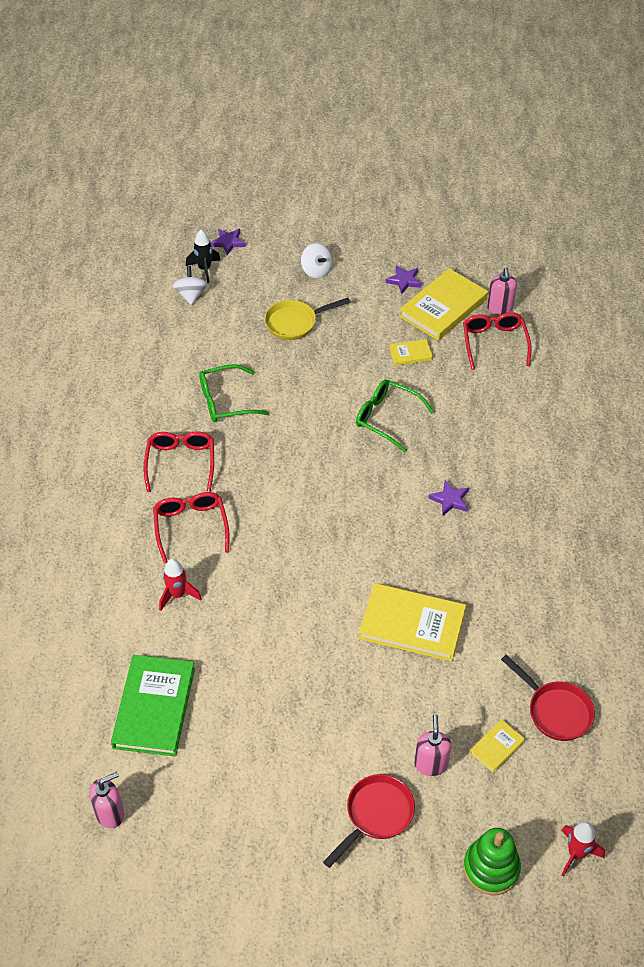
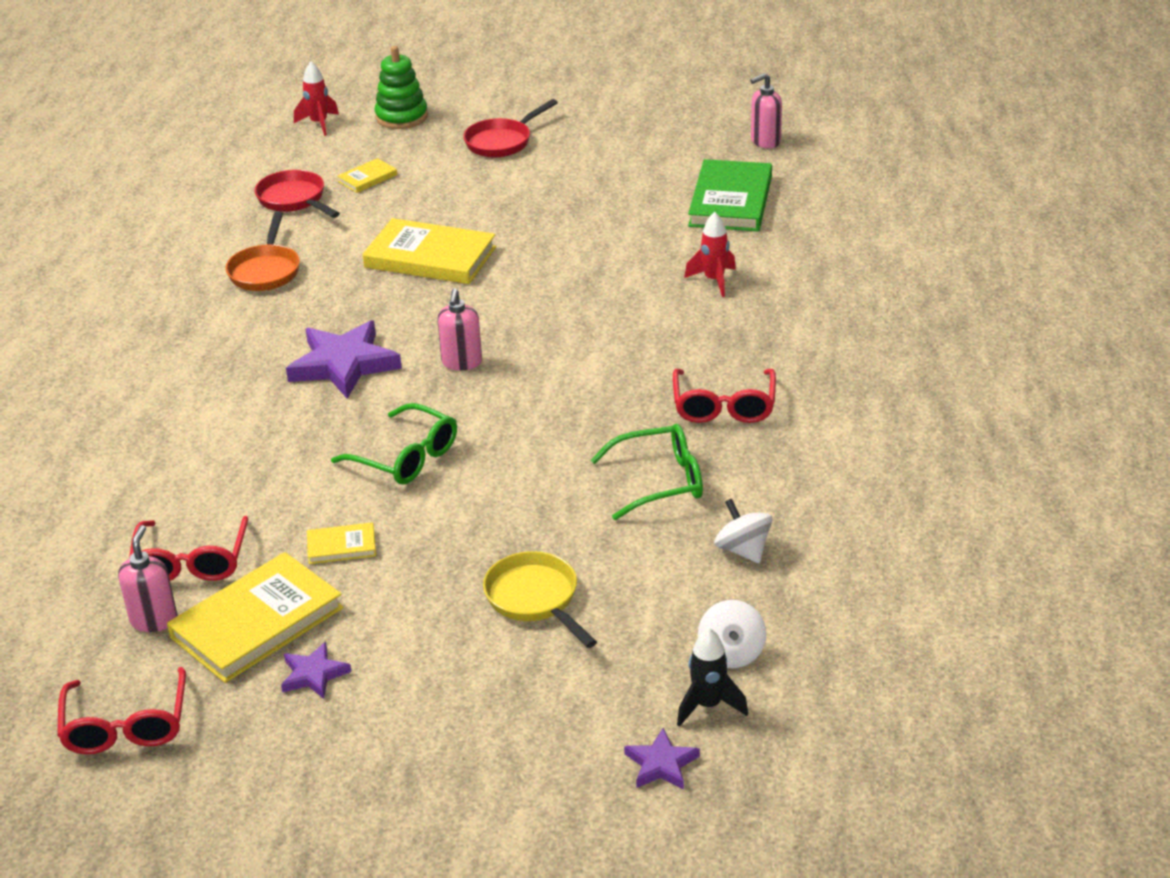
camera: 175 degrees left, 15 degrees down
(191, 527) = (703, 340): red glasses -> red glasses (126, 725)
(295, 323) = (535, 599): yellow pan -> yellow pan turned 105 degrees counterclockwise
(316, 271) = (482, 698): white spinning top -> white spinning top (743, 550)
(431, 764) = (439, 169): pink soap dispenser -> pink soap dispenser (462, 362)
(450, 500) = (344, 365): purple star -> purple star, size x1.96
(545, 607) = (266, 271): none -> orange pan

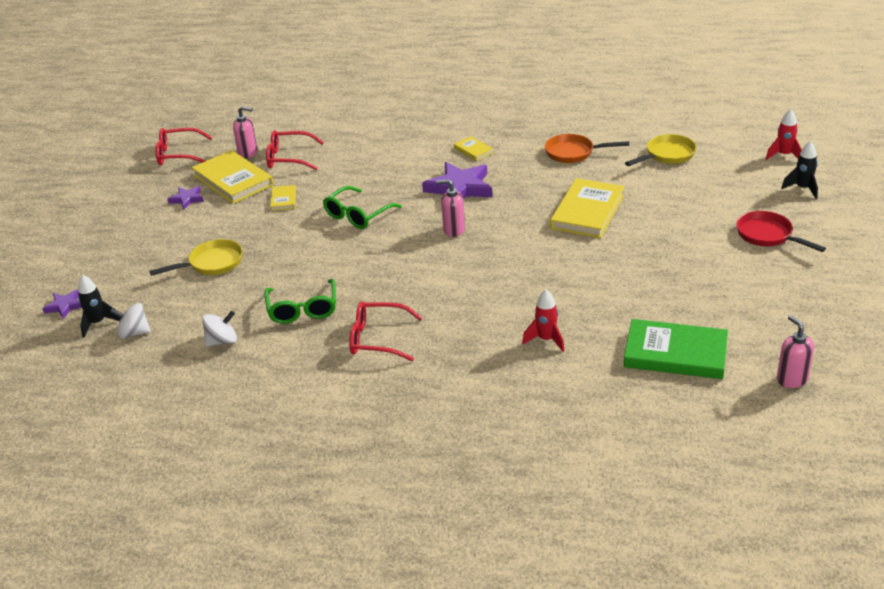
camera: 95 degrees right, 0 degrees up
(294, 200) = (667, 155): red pan -> yellow pan
(367, 178) = (701, 180): yellow book -> yellow book (473, 150)
(401, 117) = (802, 188): green stacking toy -> black rocket

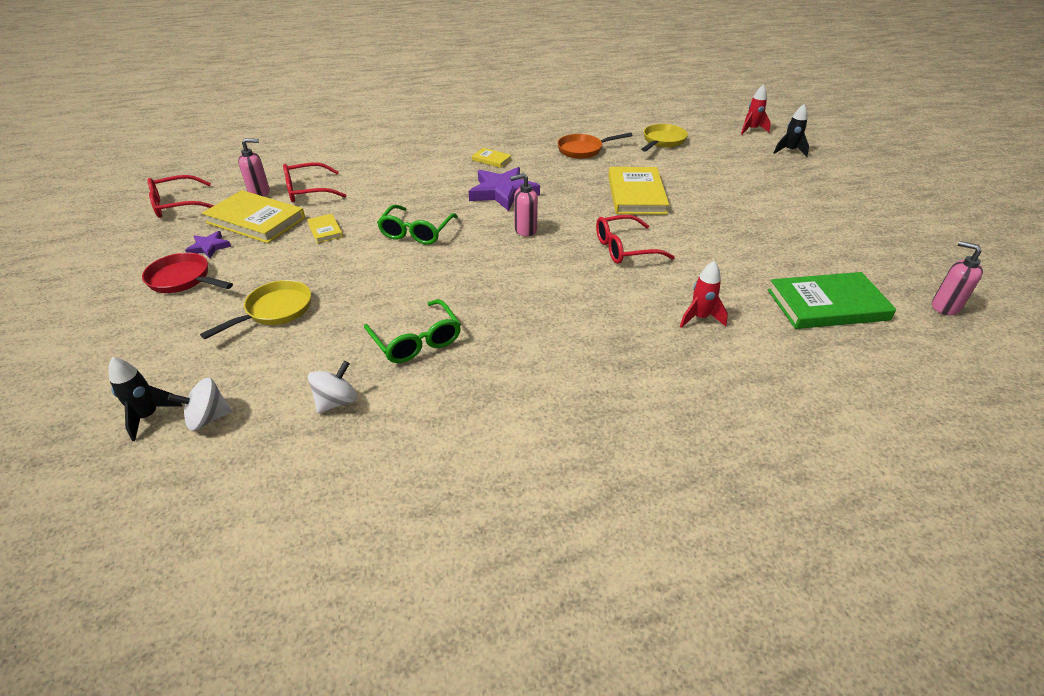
camera: 25 degrees left, 5 degrees up
(65, 306) = (90, 403): purple star -> none
(377, 339) = (525, 356): red glasses -> red glasses (624, 248)
(767, 236) = (800, 189): red pan -> red pan (183, 279)

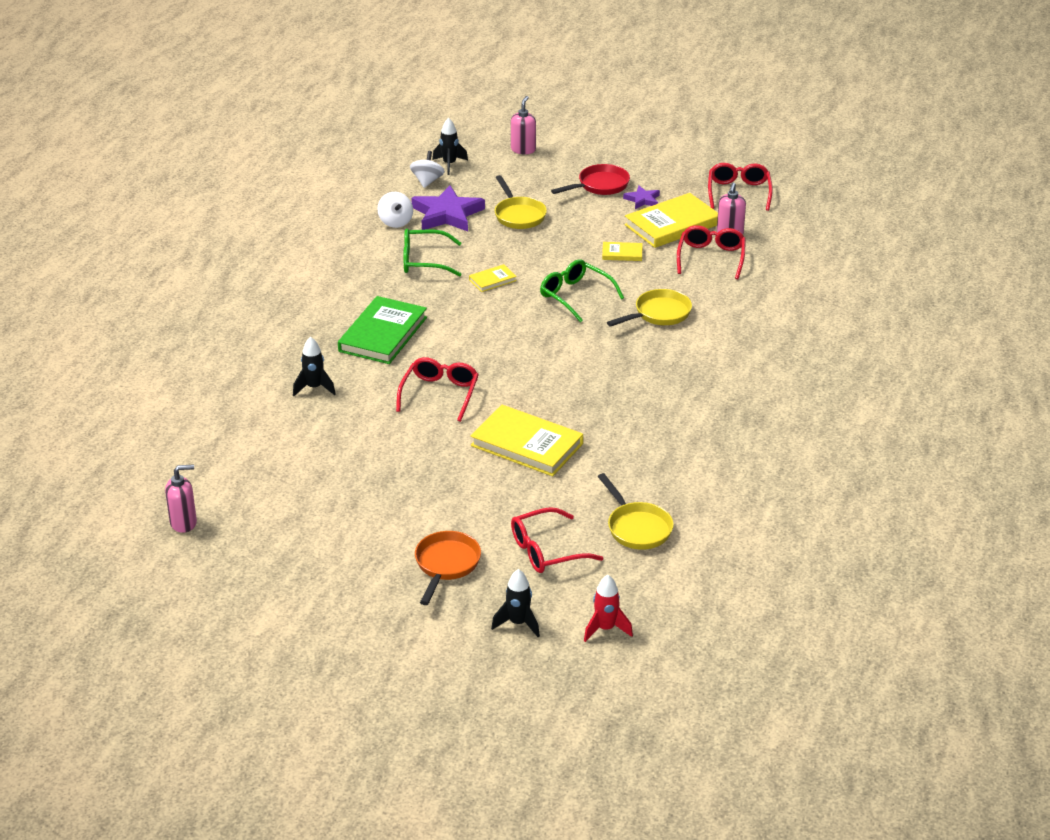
camera: 120 degrees right, 5 degrees down
(414, 191) = (659, 314): none -> yellow pan
(491, 159) = (693, 380): yellow book -> yellow book (492, 280)
(503, 192) = (608, 363): purple star -> purple star (447, 214)
(525, 230) = (524, 352): pink soap dispenser -> pink soap dispenser (523, 150)
(583, 150) = (664, 454): orange pan -> orange pan (446, 565)
(699, 318) = (314, 388): red rocket -> black rocket
(722, 159) = (546, 551): none -> red glasses
(827, 305) = (256, 460): green book -> green book (383, 334)

